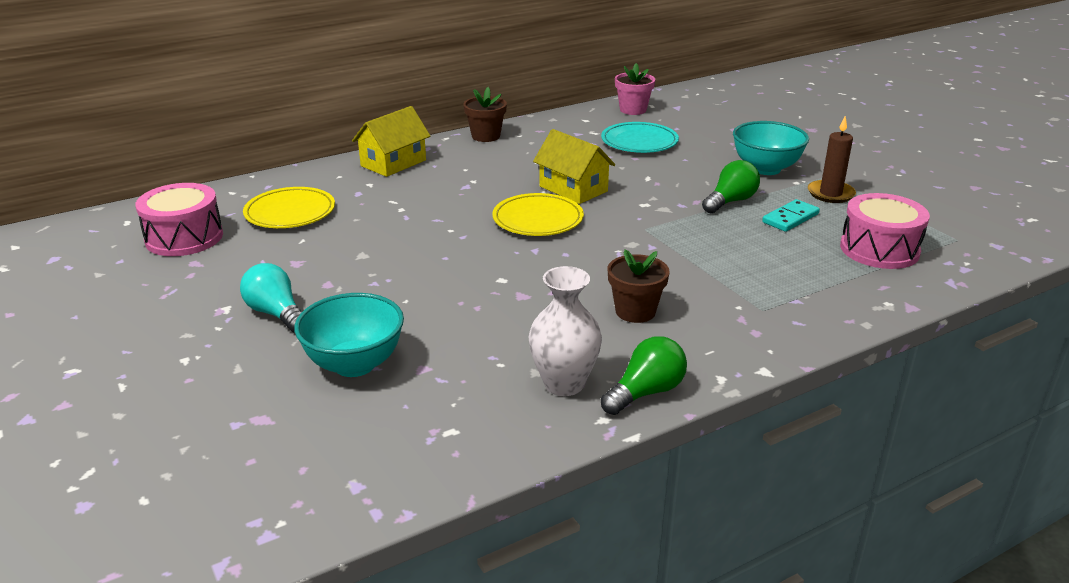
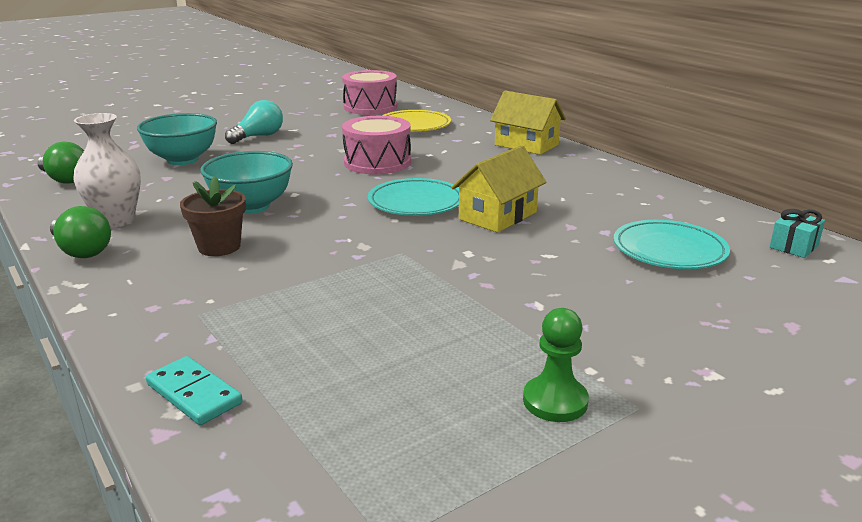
camera: 85 degrees right, 5 degrees down
(486, 136) = (620, 173): brown flower pot -> none
(538, 220) = (416, 202): yellow plate -> turquoise plate
(633, 110) = (793, 246): pink flower pot -> turquoise gift
(730, 201) = (493, 308): green light bulb -> green light bulb (65, 179)
(766, 169) = (631, 344): turquoise bowl -> turquoise bowl (251, 206)
(790, 218) = (448, 353): turquoise domino -> turquoise domino (194, 394)
(830, 194) = (555, 401): brown candle -> green pawn
(879, 249) = (346, 428): pink drum -> pink drum (377, 162)

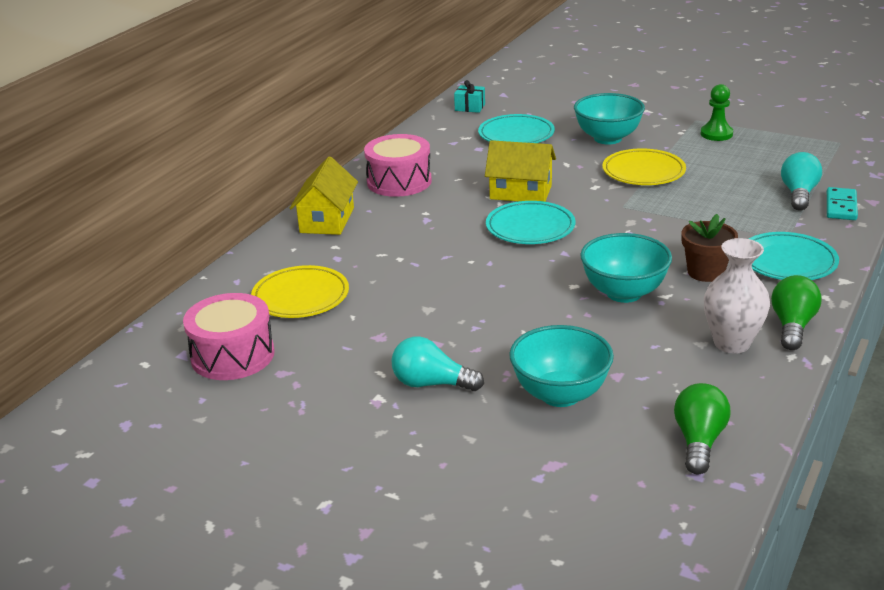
camera: 115 degrees left, 5 degrees up
(160, 293) = (787, 262): none -> turquoise plate
(273, 377) = (799, 194): none -> turquoise light bulb
(377, 162) = (451, 275): pink drum -> pink drum (399, 181)
(475, 291) = (643, 172): none -> yellow plate
(610, 303) = (607, 138): none -> turquoise bowl

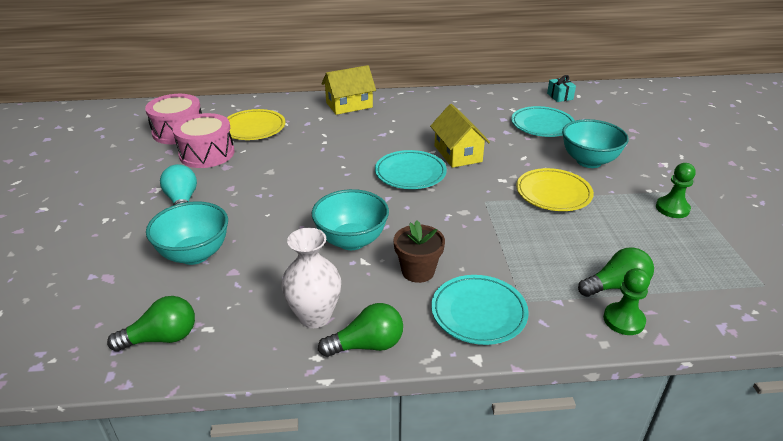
camera: 55 degrees right, 5 degrees up
(399, 181) = (422, 109): pink drum -> pink drum (207, 153)
(799, 194) = (616, 286): turquoise light bulb -> green light bulb
(841, 206) = (623, 320): turquoise domino -> green pawn

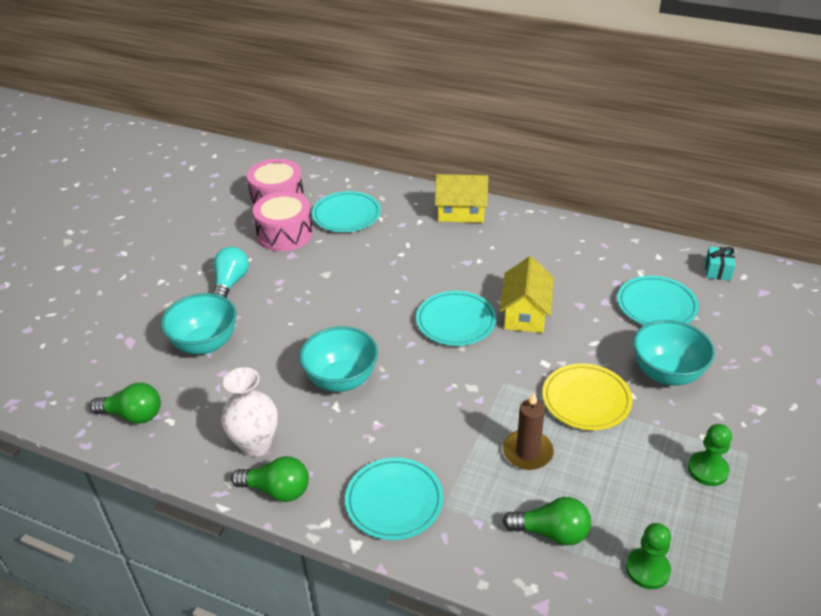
camera: 30 degrees right, 5 degrees up
(253, 128) = (346, 215): yellow plate -> turquoise plate
(418, 271) = (375, 436): brown flower pot -> none
(546, 240) = (527, 452): none -> brown candle
(623, 320) = (524, 570): green pawn -> green pawn (647, 569)

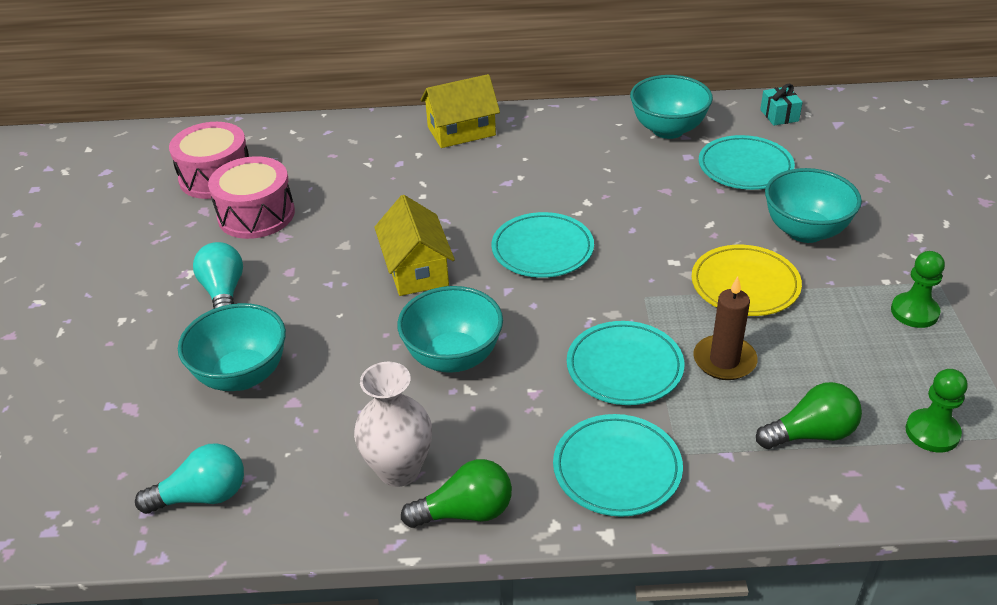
camera: 25 degrees left, 0 degrees up
(133, 415) = (203, 496): green light bulb -> turquoise light bulb
(346, 215) = (322, 172): turquoise plate -> turquoise plate (624, 367)
(525, 313) = (614, 217): yellow house -> yellow house (416, 270)
(617, 256) = (668, 130): none -> turquoise bowl

